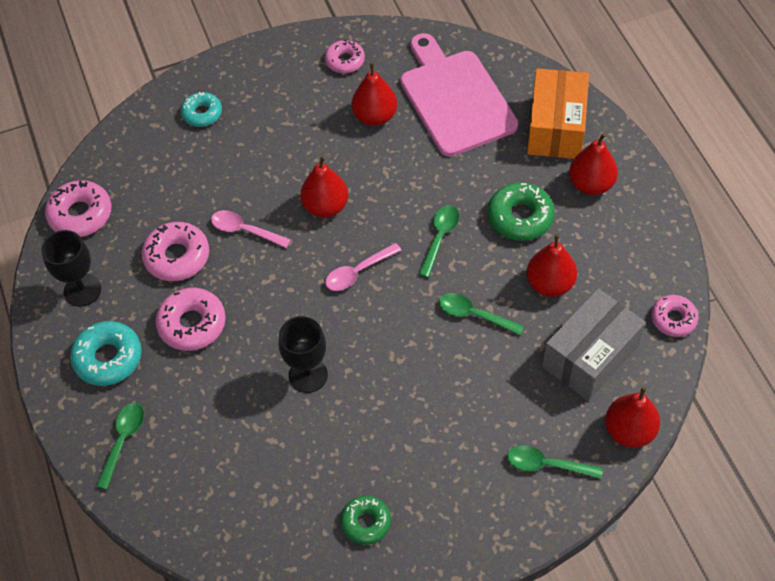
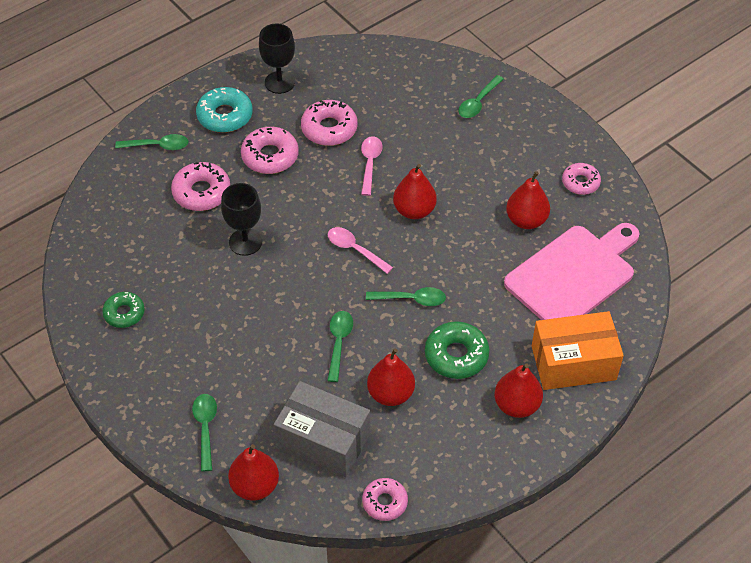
camera: 70 degrees right, 5 degrees down
(80, 214) = (348, 59): pink donut -> pink donut (201, 192)
(202, 113) = (478, 102): turquoise donut -> green spoon

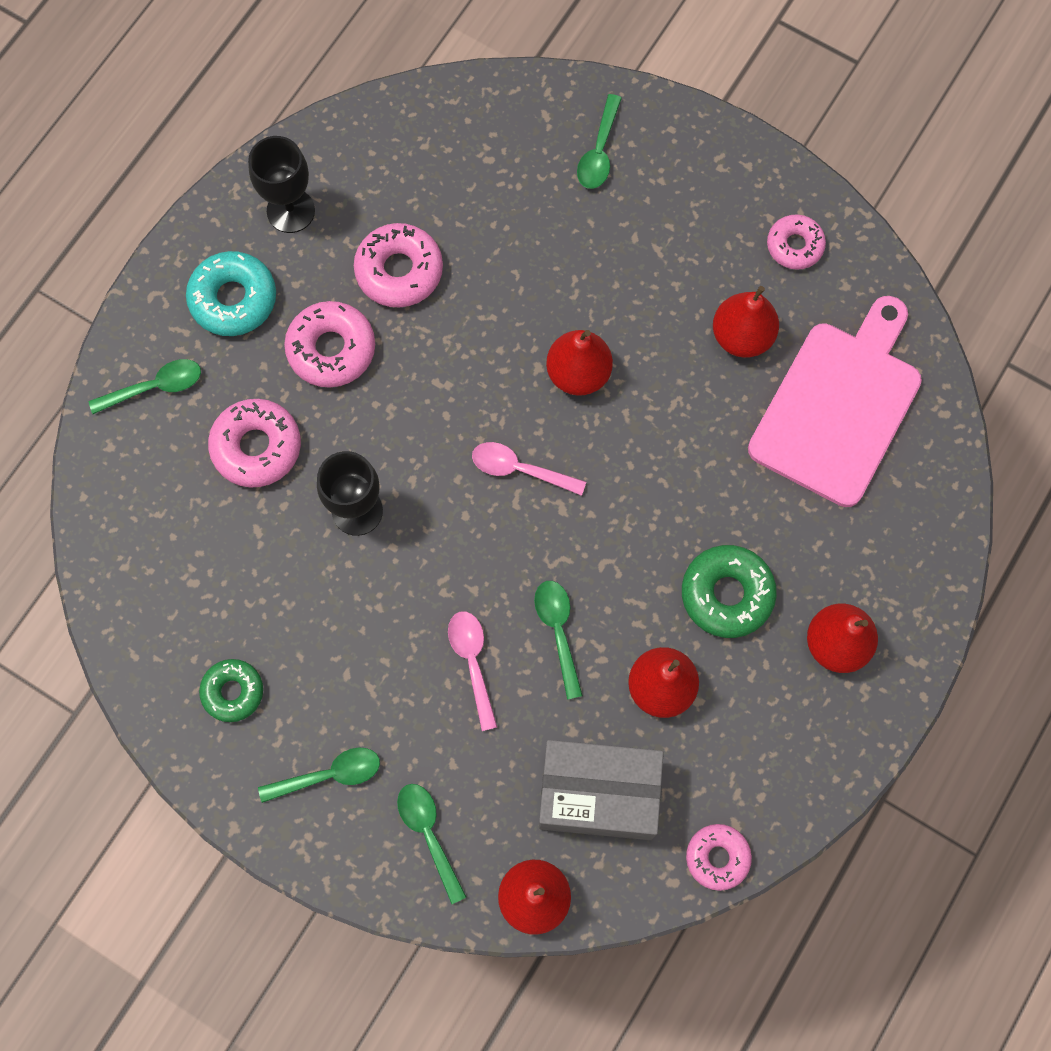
camera: 20 degrees left, 20 degrees up
(370, 163) = (483, 313): pink spoon -> pink spoon (472, 662)
(411, 299) = (631, 525): green spoon -> green spoon (329, 775)
(573, 363) = (888, 550): orange box -> none

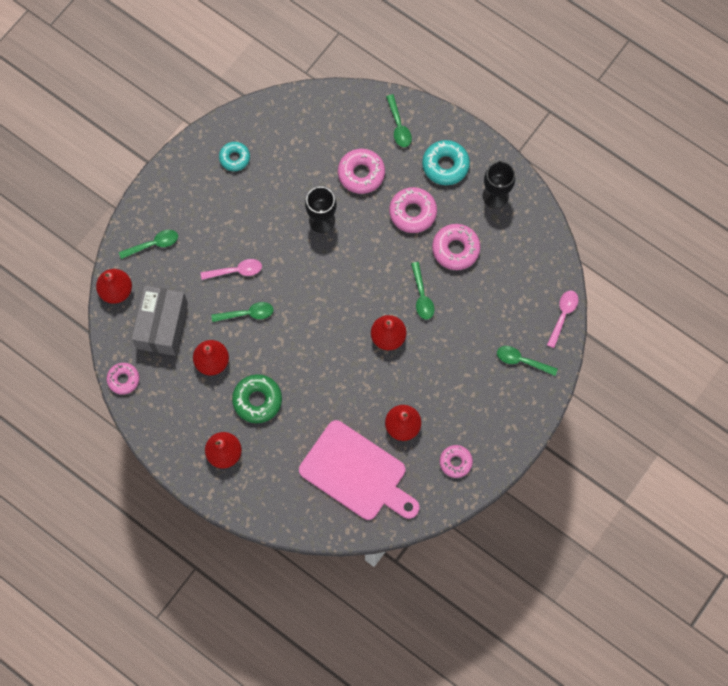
camera: 95 degrees right, 0 degrees up
(233, 692) = (234, 158): green donut -> turquoise donut
(329, 775) = (188, 200): green spoon -> green spoon (422, 296)
(520, 469) = (336, 302): pink spoon -> pink spoon (563, 315)

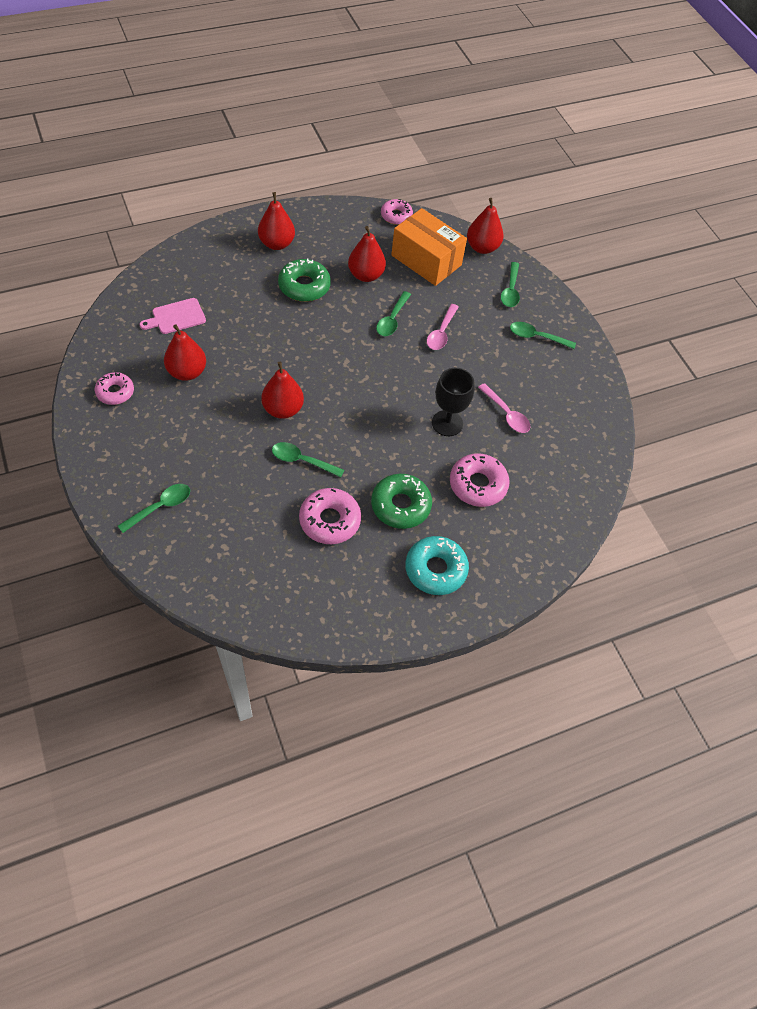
camera: 115 degrees right, 15 degrees down
(162, 325) = (426, 260): grey box -> orange box
(234, 158) = (564, 390): turquoise donut -> none
(357, 473) = (176, 317): pink cutting board -> pink cutting board, size x0.47
(398, 126) = (514, 552): green spoon -> green spoon (536, 337)
(412, 212) = (400, 505): pink donut -> green donut
(495, 196) = (364, 598): black goblet -> none
(563, 315) = (174, 577): pink spoon -> pink spoon (506, 414)

